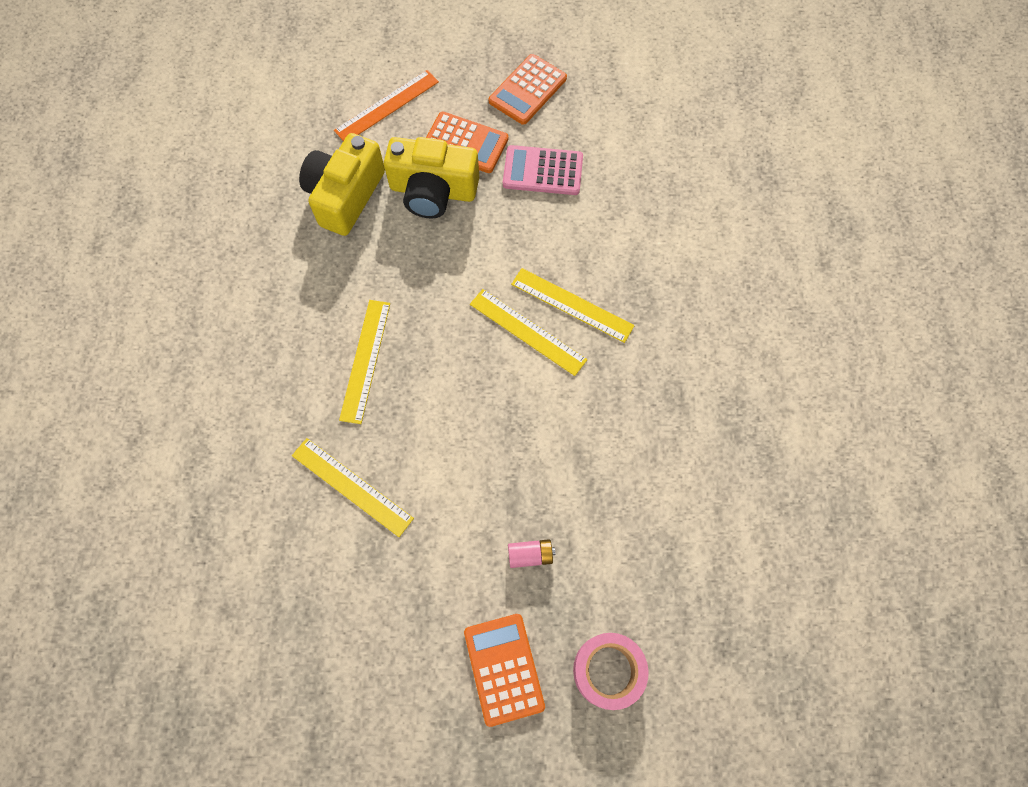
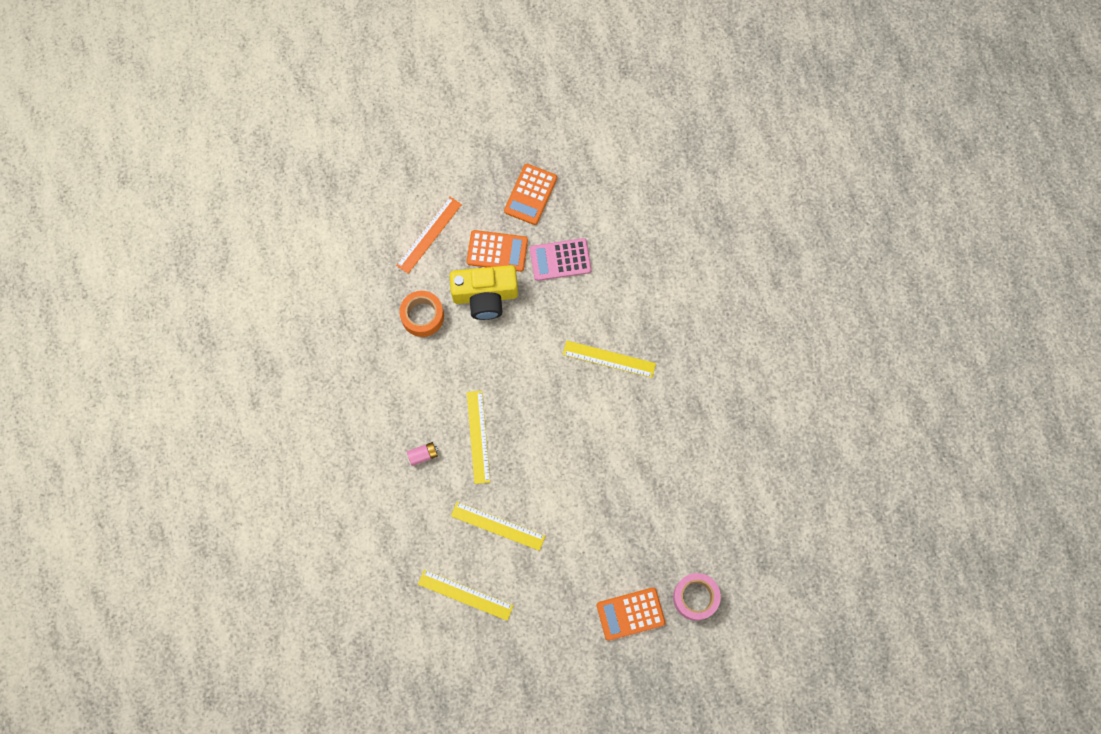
camera: 15 degrees left, 5 degrees up
(345, 196) = (422, 316): yellow camera -> orange tape
(504, 669) = (630, 614): orange calculator -> orange calculator turned 75 degrees counterclockwise
(527, 332) = (583, 387): yellow ruler -> yellow ruler (465, 595)
(530, 555) = (627, 539): pink battery -> pink battery (423, 455)

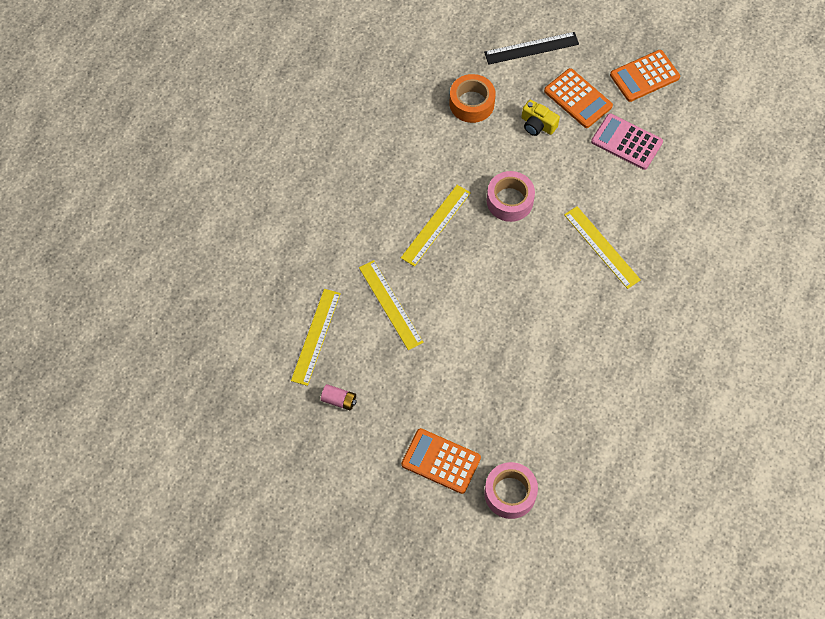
camera: 40 degrees right, 10 degrees down
(423, 455) = (378, 205): pink battery -> pink battery (339, 400)
(429, 235) = (531, 48): orange ruler -> black ruler
(465, 595) = (316, 336): yellow ruler -> yellow ruler turned 45 degrees clockwise
(485, 296) = (537, 125): yellow camera -> yellow camera, size x0.52
(515, 374) = (509, 201): none -> pink tape

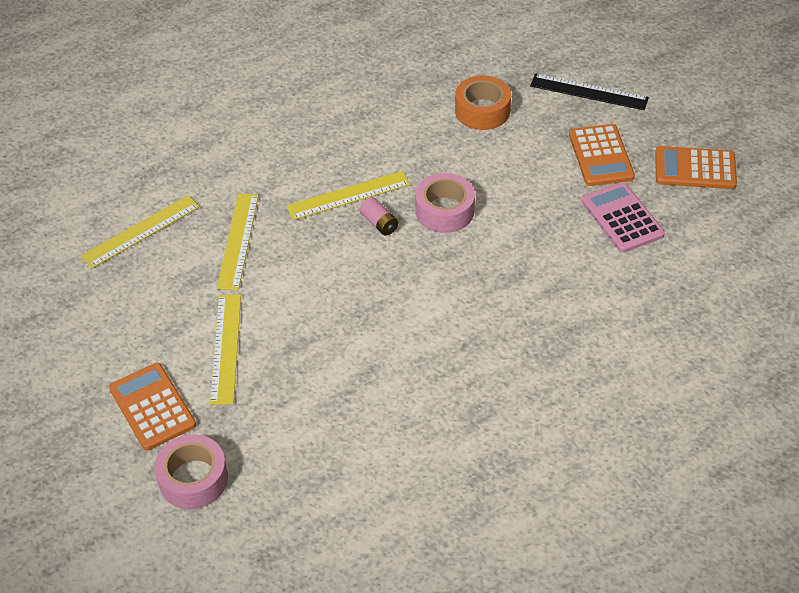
camera: 35 degrees right, 15 degrees down
(339, 400) = (108, 297): pink battery -> pink battery (379, 223)
(537, 125) = (535, 159): yellow camera -> none
(601, 247) = (507, 300): yellow ruler -> yellow ruler (226, 348)

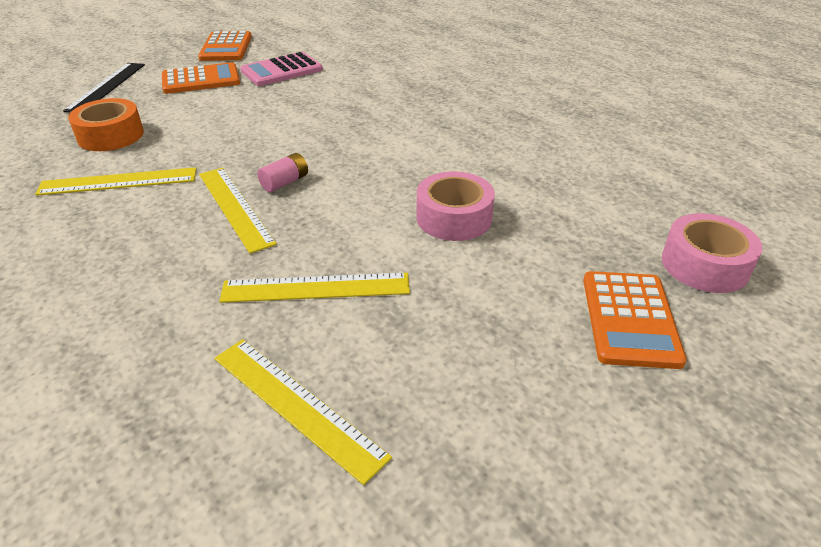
camera: 100 degrees left, 10 degrees down
(152, 407) = (630, 319): orange calculator -> orange calculator turned 45 degrees counterclockwise
(226, 348) = (506, 270): yellow ruler -> yellow ruler (118, 181)
(444, 211) = (267, 146): pink tape -> pink tape (454, 218)

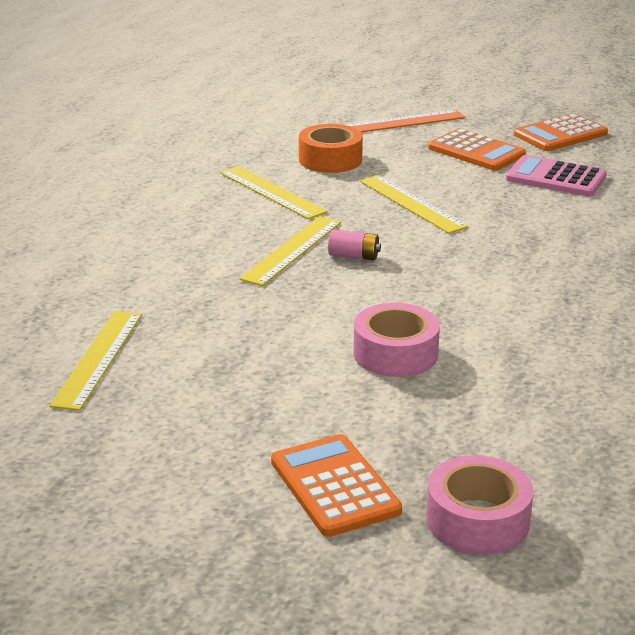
camera: 60 degrees right, 10 degrees down
(106, 87) = (403, 122): black ruler -> orange ruler
(316, 288) = (226, 322): yellow ruler -> yellow ruler (412, 203)
(630, 319) = (334, 486): orange calculator -> orange calculator turned 90 degrees clockwise

